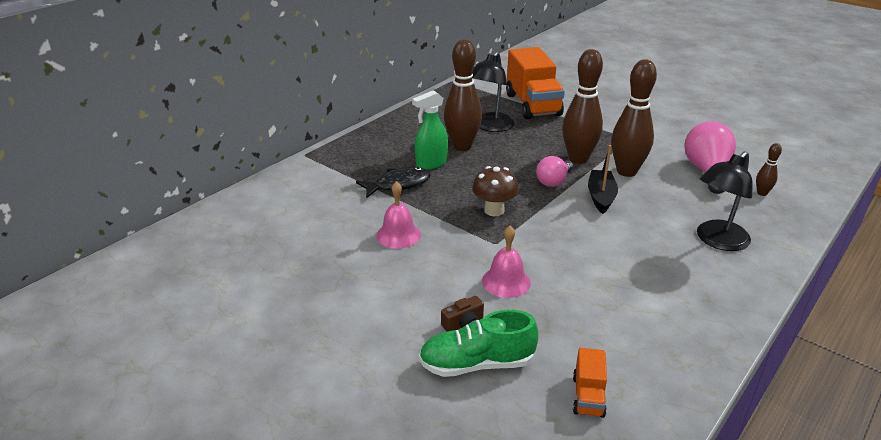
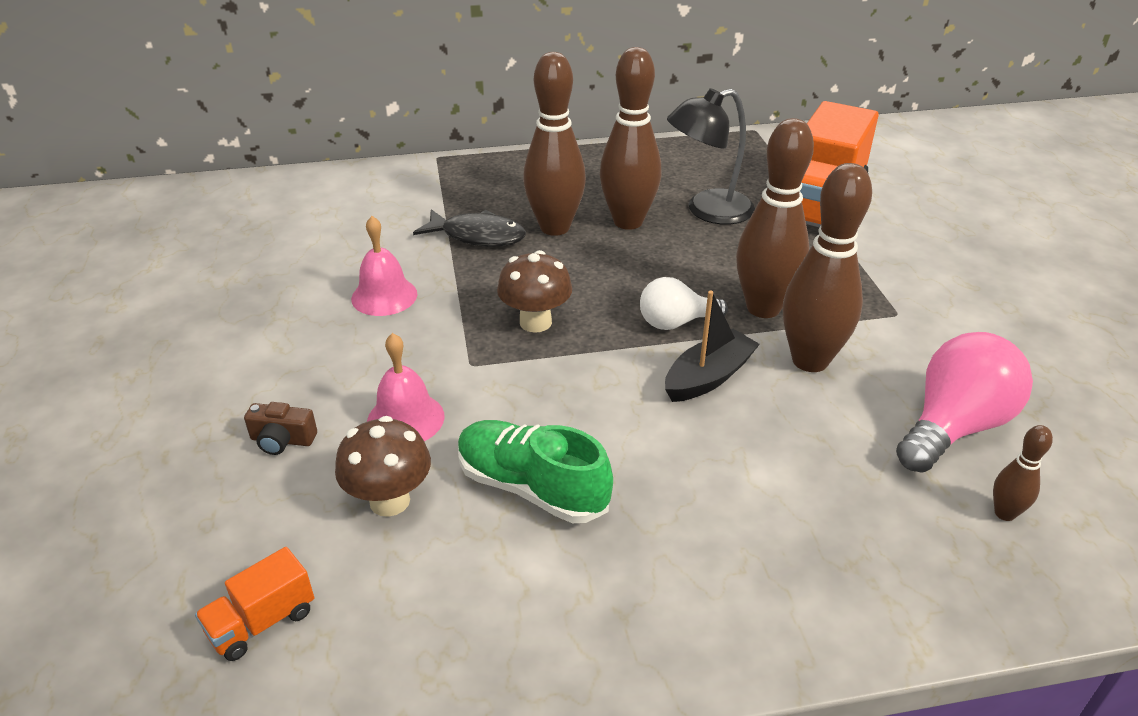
camera: 40 degrees right, 5 degrees up
(431, 164) = (555, 227): green spray bottle -> brown bowling pin
(477, 364) = (221, 494): green shoe -> green shoe (532, 488)
(553, 181) = (675, 322): pink light bulb -> white light bulb
(557, 317) = (389, 501): none -> brown mushroom
(717, 241) = (786, 540): black lamp -> none

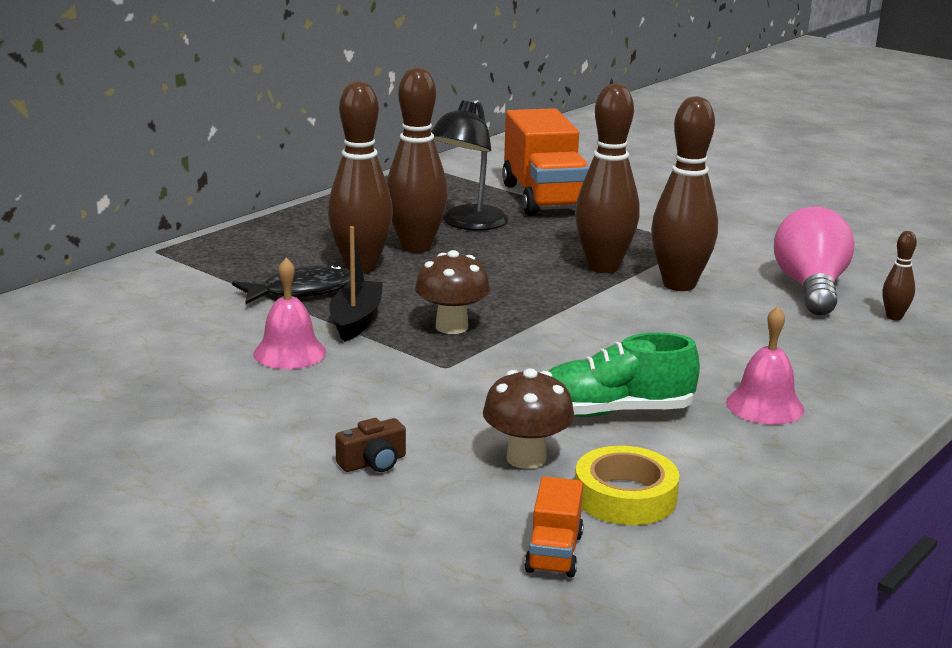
camera: 40 degrees left, 15 degrees down
(402, 595) = (625, 496): none -> yellow tape
(405, 419) = (452, 413): pink bell -> pink bell (765, 405)
(675, 322) = (557, 294): white light bulb -> none
(708, 377) = (630, 315): black boat -> black boat (356, 320)

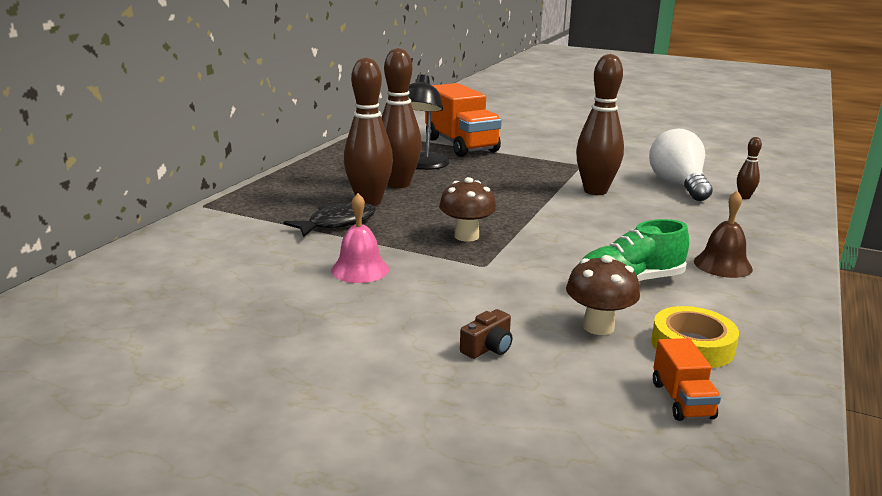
camera: 15 degrees left, 0 degrees up
(356, 320) = (393, 239): black boat -> none
(603, 267) = (537, 185): brown bowling pin -> none
(765, 405) = (722, 265): pink bell -> brown bell
(810, 288) = (678, 185): pink light bulb -> white light bulb

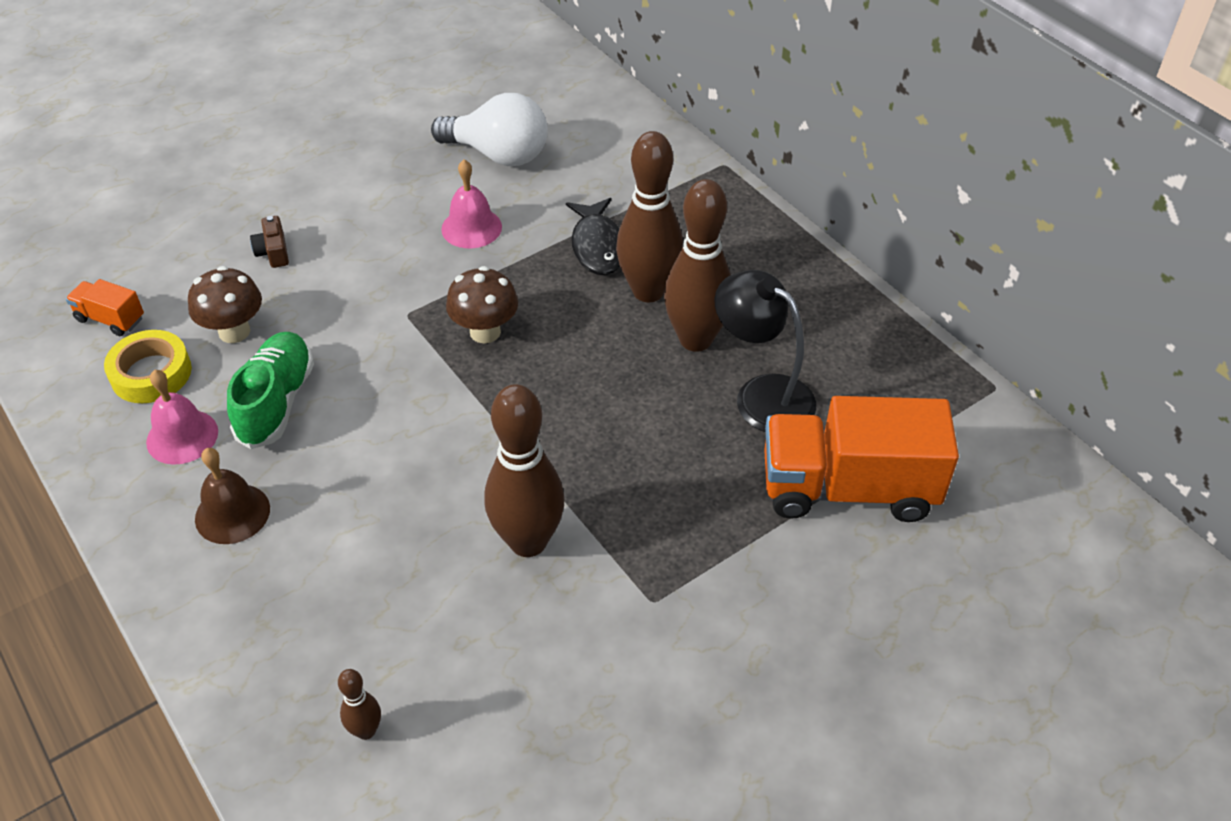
camera: 120 degrees right, 25 degrees up
(678, 185) = (476, 676): white light bulb -> white light bulb (498, 154)
(712, 305) = (182, 436): none -> pink bell

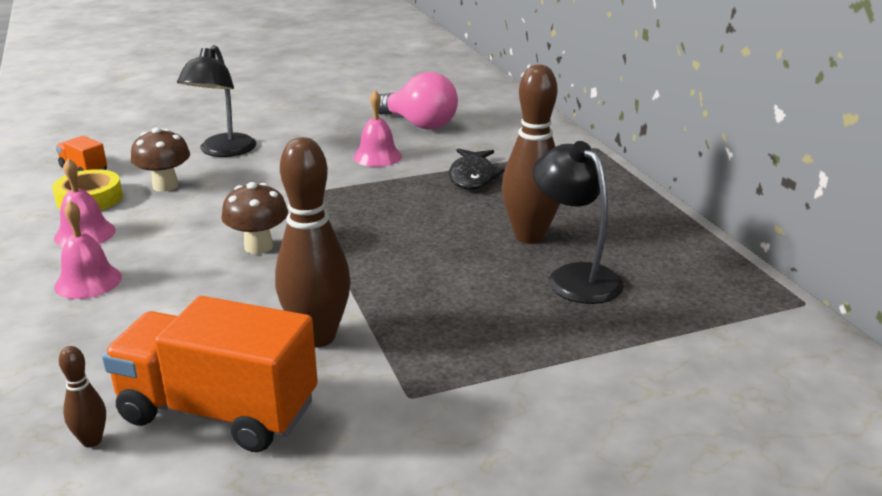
camera: 15 degrees right, 20 degrees down
(232, 513) = (88, 281): brown bell -> pink bell
(273, 252) = (223, 151): brown camera -> black lamp
(276, 402) = (168, 225): green shoe -> none
(485, 332) = (355, 210): brown mushroom -> brown mushroom (258, 247)
(498, 154) = (419, 124): white light bulb -> pink light bulb
(648, 291) = (501, 205): brown bowling pin -> none
(848, 488) = (634, 349): orange truck -> orange truck (218, 411)

